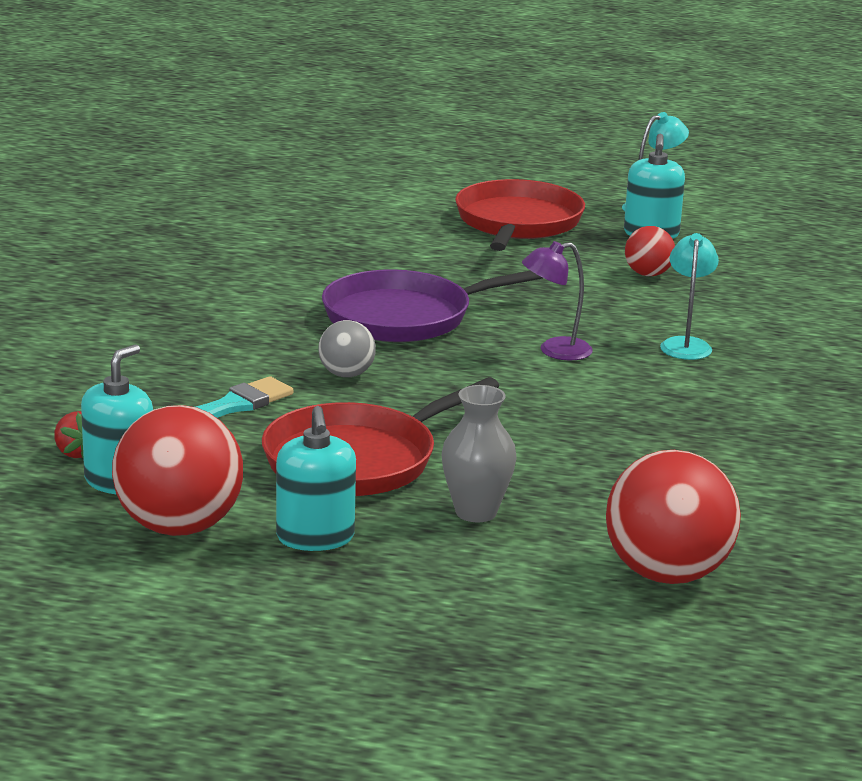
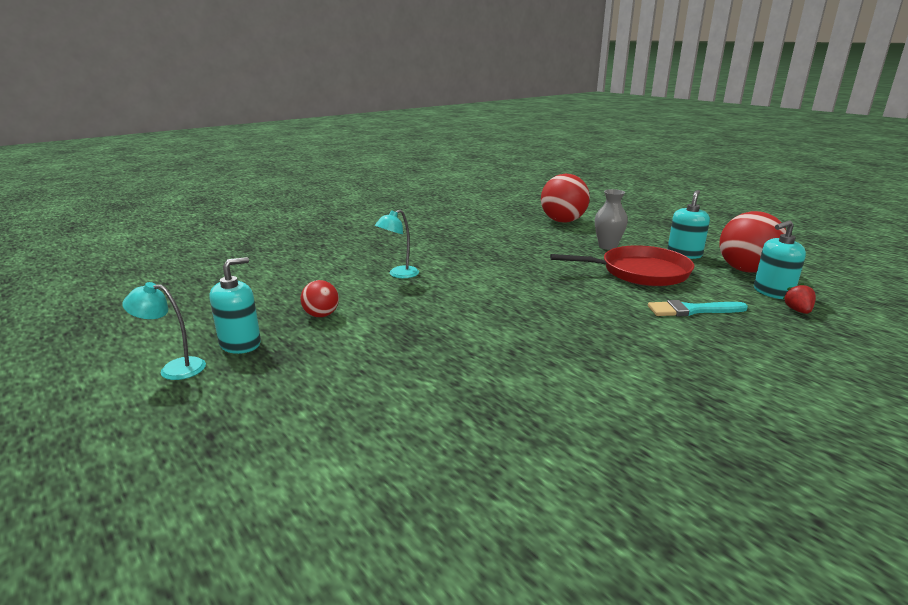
camera: 140 degrees left, 0 degrees up
(346, 374) = (604, 309): grey ball -> none
(404, 317) = (522, 334): purple pan -> none
(517, 223) = (297, 391): red pan -> none
(555, 351) = (469, 289): purple lamp -> none

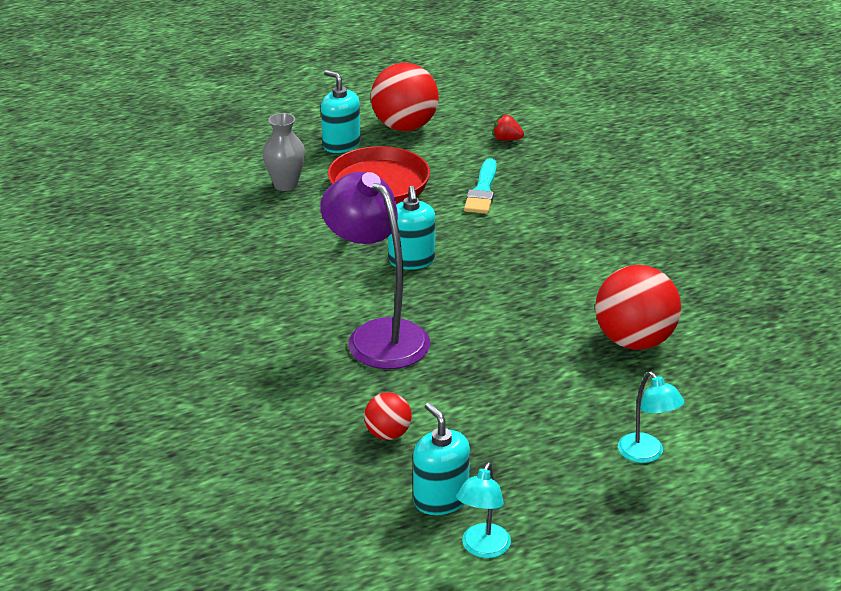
camera: 75 degrees left, 10 degrees up
(399, 274) = (289, 360): turquoise lamp -> turquoise lamp (646, 454)
(443, 297) = (377, 335): none -> purple lamp
(563, 221) = (164, 189): red ball -> red ball (634, 341)
(772, 292) = (463, 135): turquoise soap dispenser -> turquoise soap dispenser (411, 260)

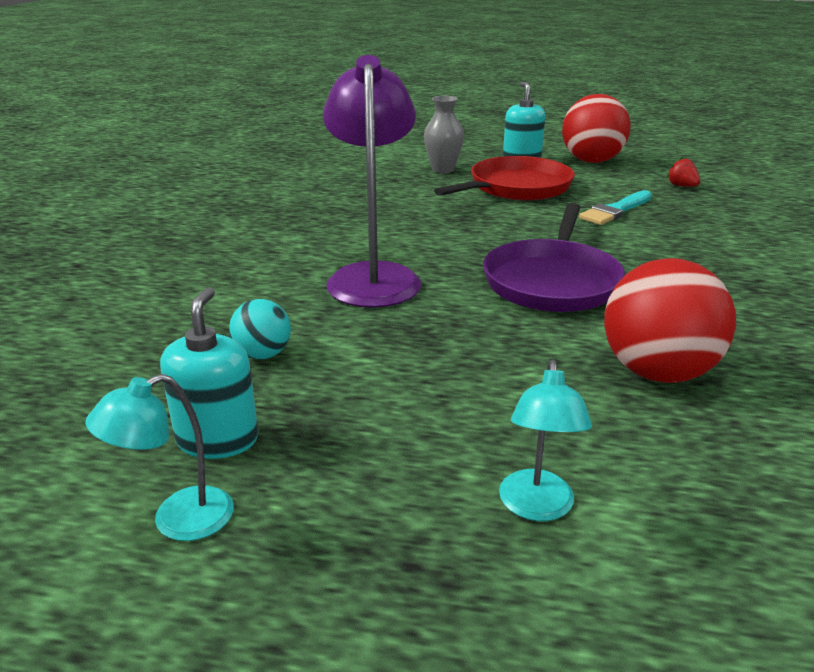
camera: 35 degrees right, 5 degrees down
(388, 434) = (263, 354): red ball -> turquoise ball
(411, 260) = (482, 236): turquoise soap dispenser -> none
(507, 289) = (552, 281): none -> purple pan

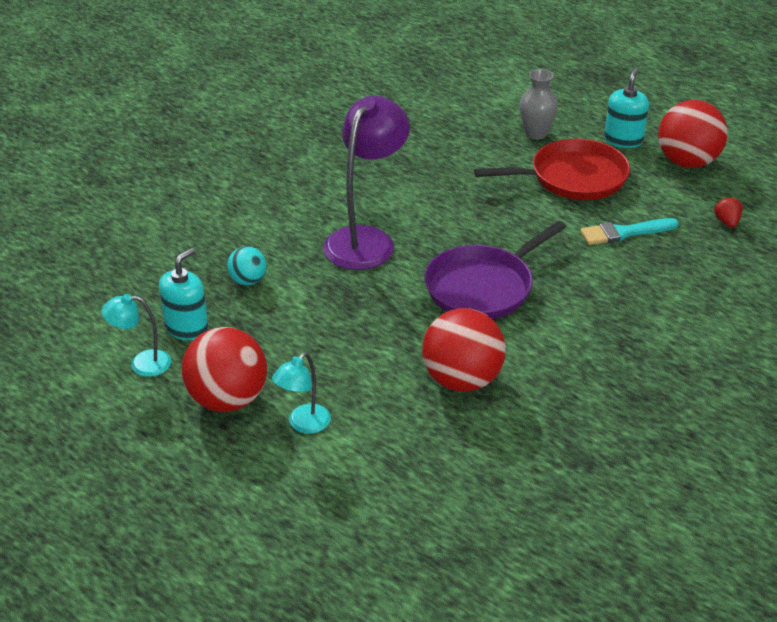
camera: 30 degrees right, 10 degrees up
(379, 519) = (227, 399): none -> red ball

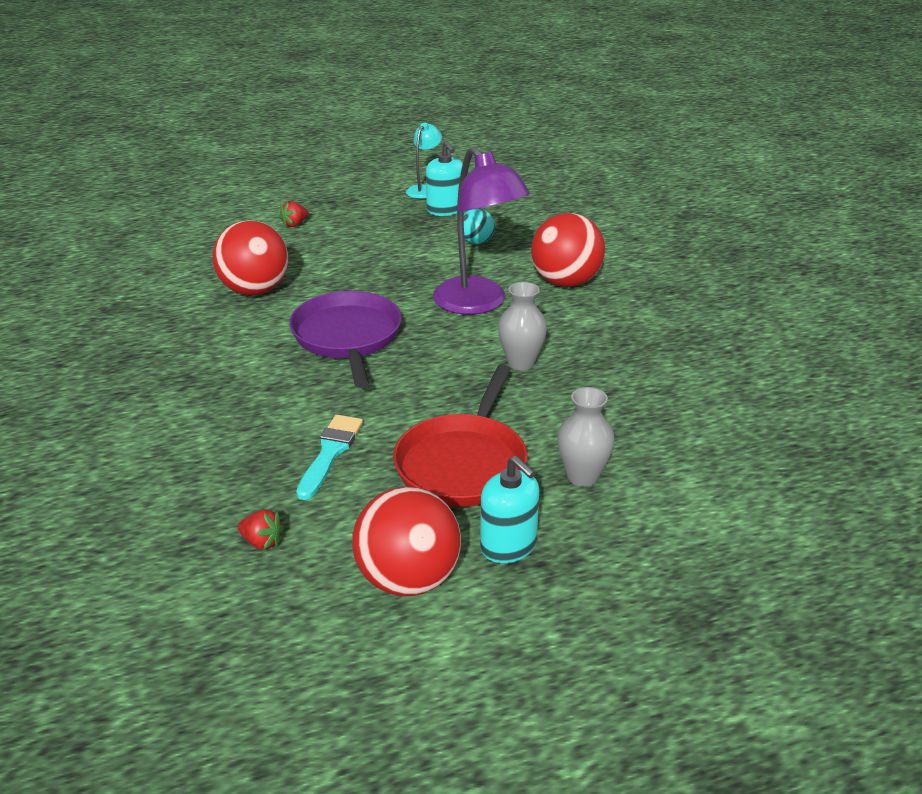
camera: 120 degrees right, 5 degrees down
(227, 399) = (352, 207): red ball -> red ball (565, 282)
(303, 424) = (294, 224): turquoise lamp -> red strawberry
(434, 192) = (521, 363): none -> grey vase

